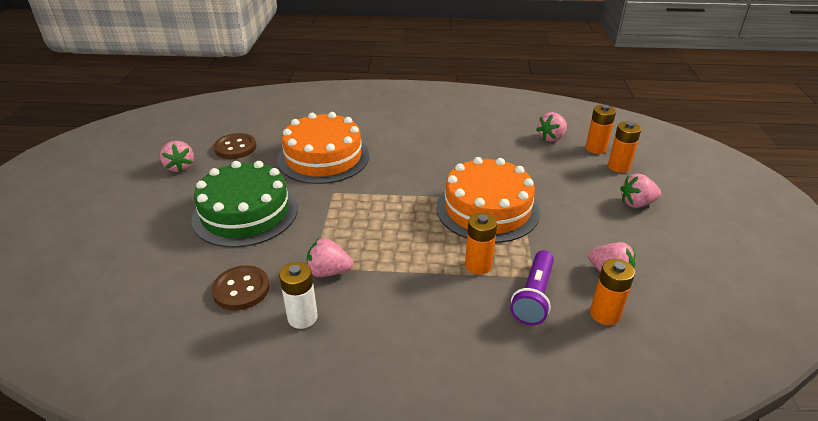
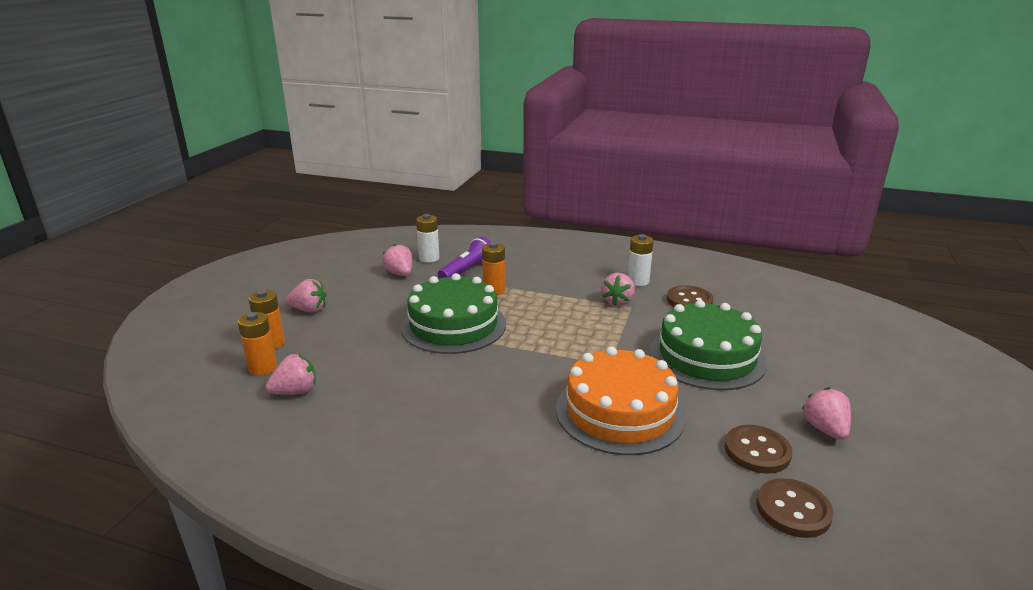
camera: 165 degrees left, 10 degrees down
(229, 124) = (793, 510): none -> brown button
(329, 272) = (617, 301): pink strawberry -> pink strawberry turned 90 degrees clockwise
(487, 209) = (453, 325): orange cake -> green cake
(605, 314) = (429, 258): orange battery -> white battery

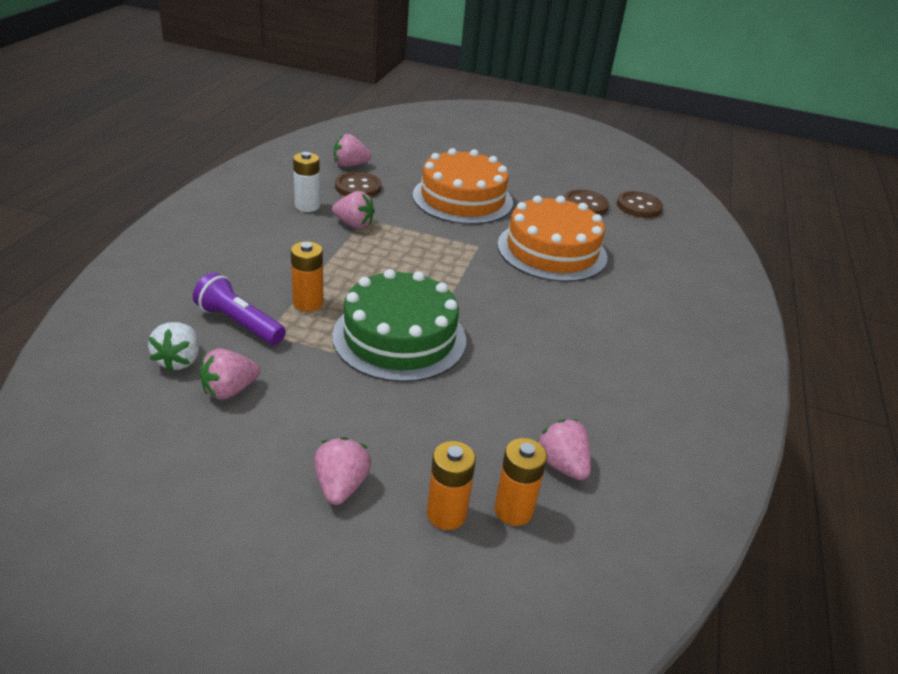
camera: 95 degrees left, 10 degrees up
(429, 258) = (179, 360): white battery -> white strawberry
(707, 356) = (462, 199): green cake -> orange cake
(825, 429) = (553, 177): pink strawberry -> pink strawberry (350, 165)

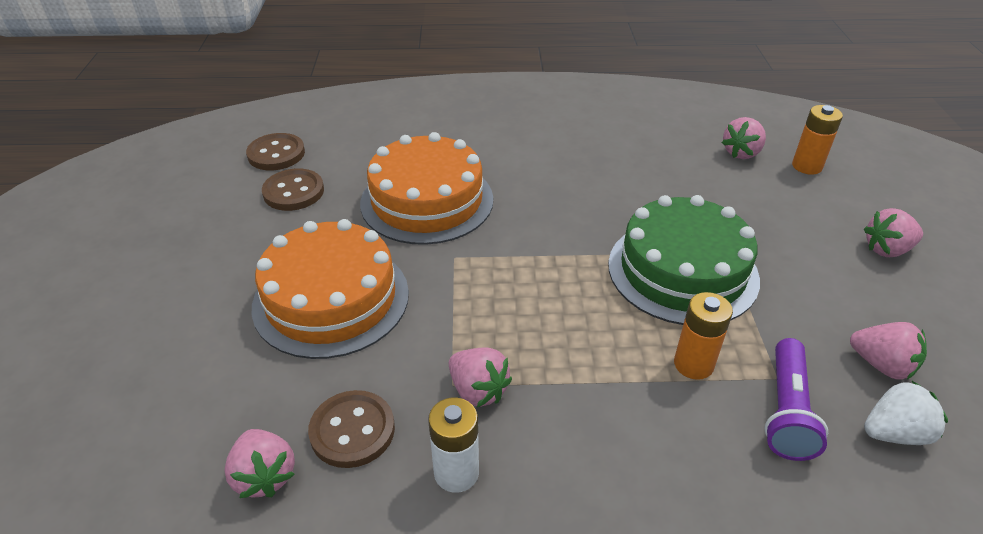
camera: 105 degrees left, 5 degrees up
(354, 224) = (478, 390): pink strawberry -> pink strawberry turned 135 degrees clockwise
(446, 514) = (846, 193): orange battery -> none

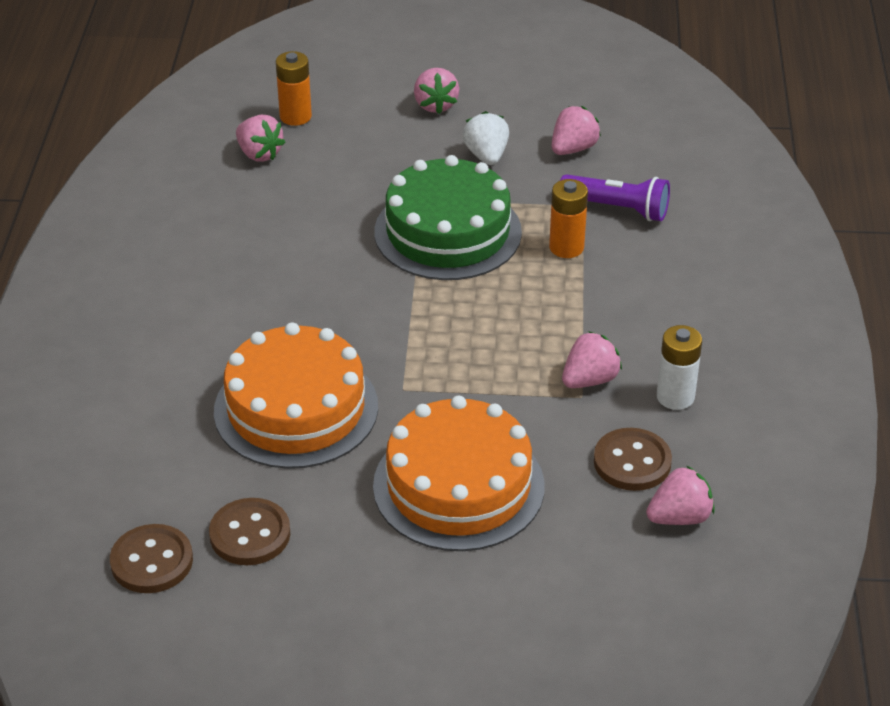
camera: 85 degrees left, 0 degrees up
(894, 433) = (639, 162): white strawberry -> white strawberry (486, 155)

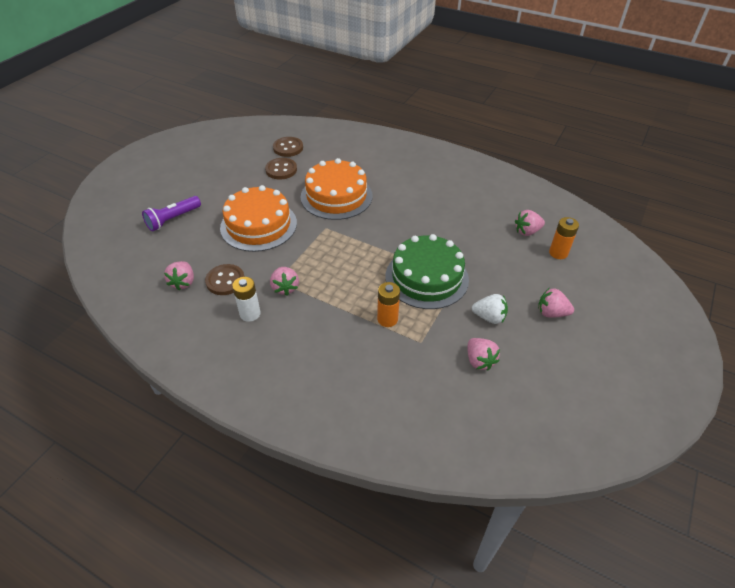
camera: 115 degrees right, 5 degrees up
(617, 208) = (409, 356): purple flashlight -> purple flashlight (173, 219)

